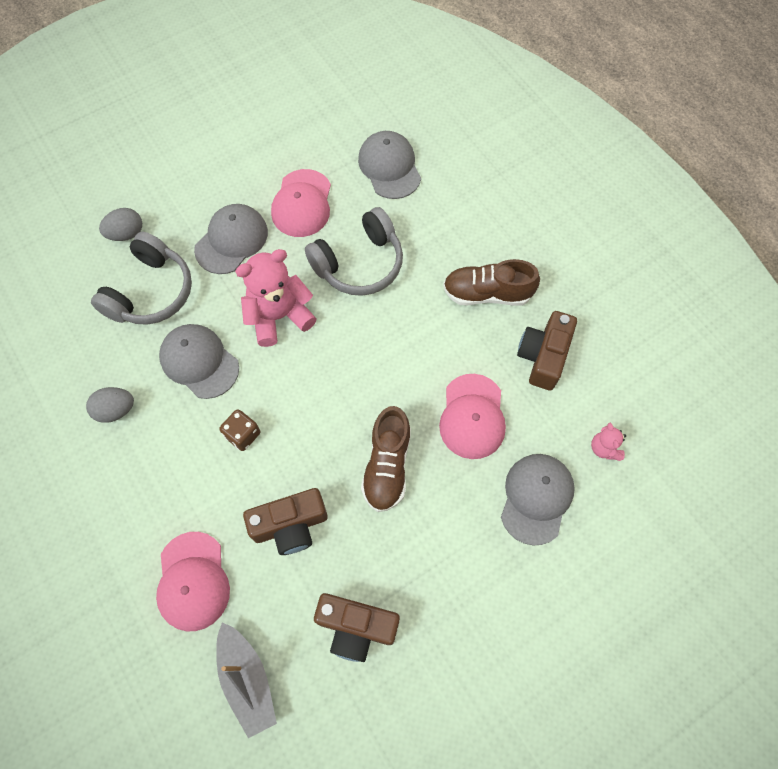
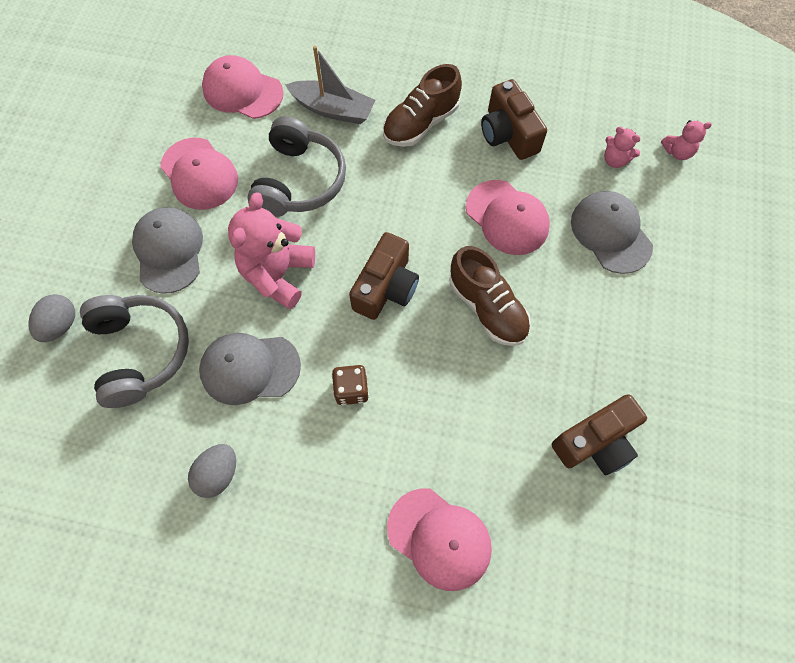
camera: 45 degrees left, 0 degrees up
(247, 680) = (564, 564): grey boat -> grey boat (333, 109)
(290, 525) = (466, 420): brown camera -> brown camera (386, 287)
(389, 167) = (242, 91): grey cap -> pink cap
(664, 487) = (677, 152): none -> pink teddy bear

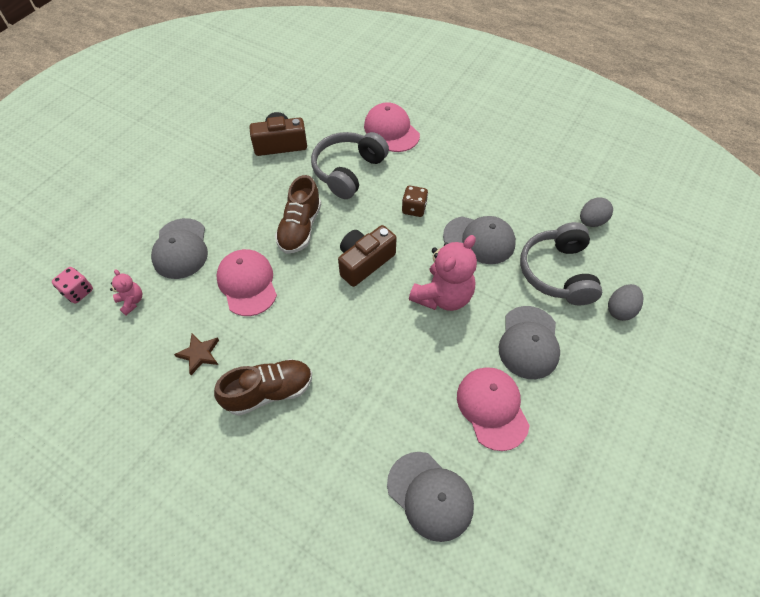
camera: 160 degrees left, 10 degrees down
(218, 474) = (511, 190): grey egg -> grey egg (591, 221)
(242, 91) = (430, 495): pink cap -> grey cap
(299, 181) = (402, 370): grey headphones -> grey headphones (348, 171)
(333, 109) = (344, 437): grey boat -> none
(487, 308) = (300, 228): brown shoe -> brown shoe turned 150 degrees counterclockwise
(508, 134) = (199, 354): brown camera -> brown star
(677, 152) = (78, 292): pink teddy bear -> pink dice

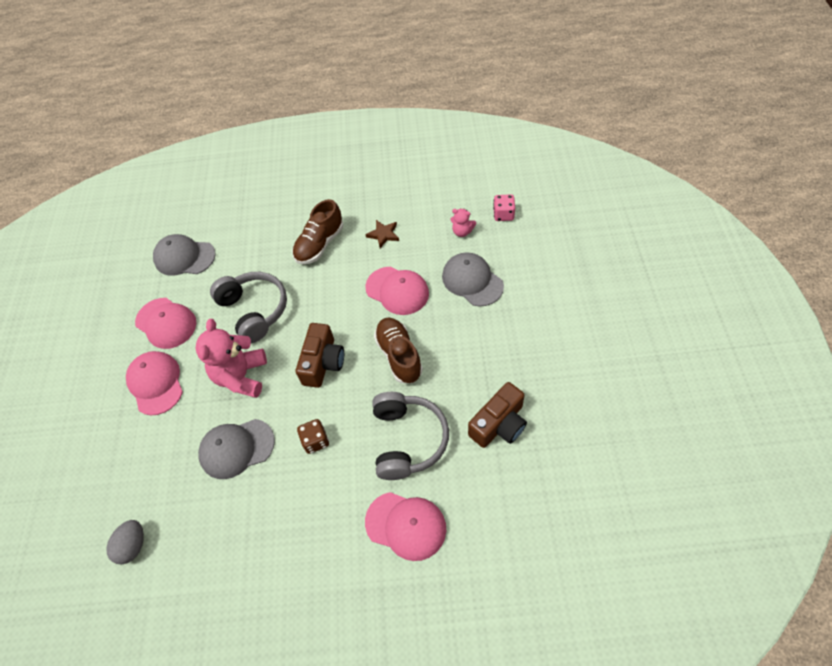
camera: 150 degrees right, 0 degrees up
(529, 342) = (156, 383): grey cap -> pink cap
(557, 272) = (151, 461): grey headphones -> grey headphones (254, 310)
(620, 310) = (85, 460): grey egg -> none

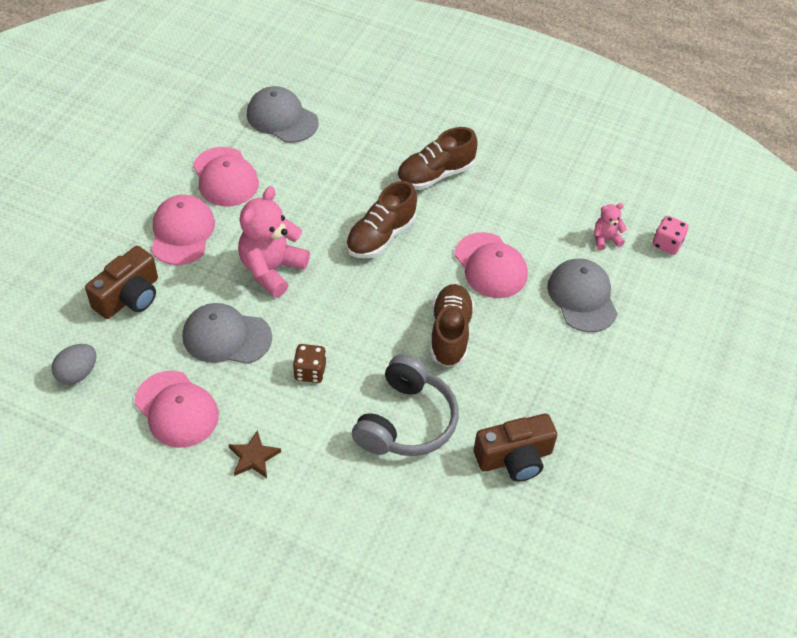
camera: 20 degrees right, 5 degrees down
(254, 310) = (324, 210): grey headphones -> none
(307, 309) = (380, 236): none -> brown shoe
(323, 363) = (364, 299): brown camera -> brown camera (129, 296)
(383, 234) = (512, 198): brown star -> brown star (253, 457)
(406, 525) = (353, 500): pink cap -> pink cap (176, 409)
(462, 232) = (605, 239): pink teddy bear -> pink teddy bear turned 120 degrees clockwise

